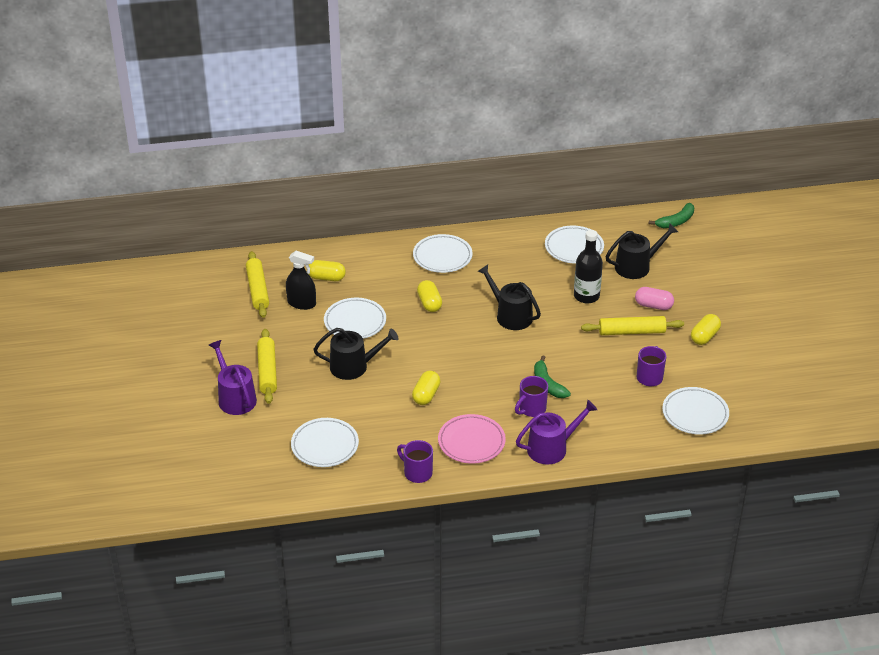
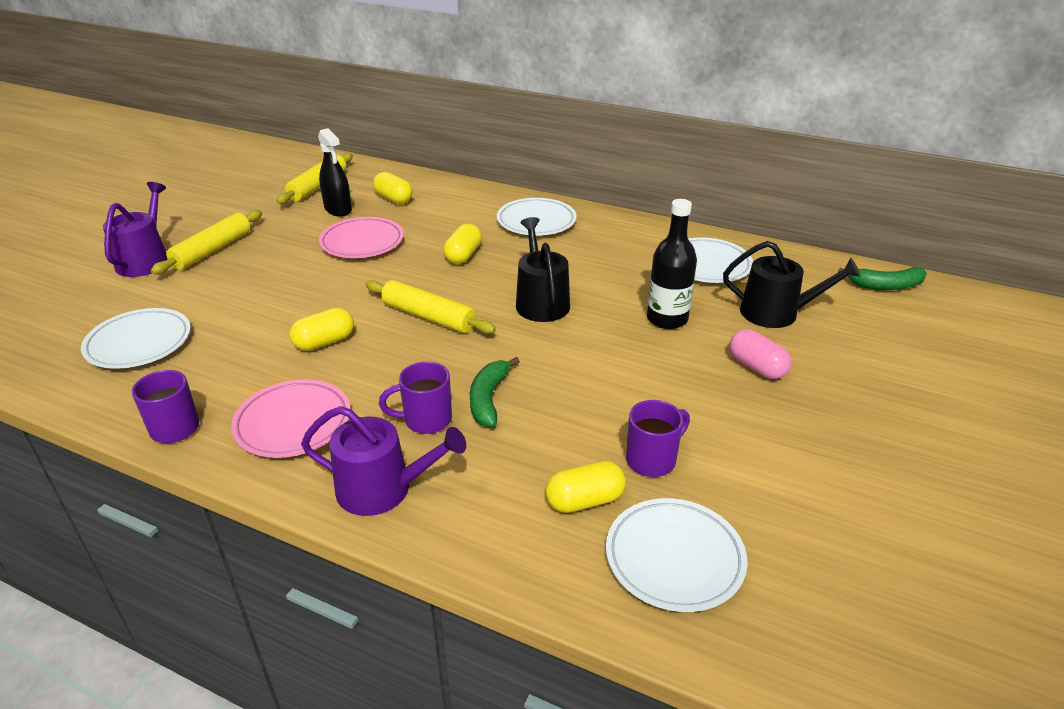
camera: 35 degrees right, 5 degrees down
(354, 366) = (296, 280): black watering can -> none
(355, 322) = (362, 242): white plate -> pink plate
(631, 331) = (688, 385): yellow rolling pin -> yellow rolling pin (429, 316)
(704, 336) = (805, 442): yellow capsule -> yellow capsule (585, 501)

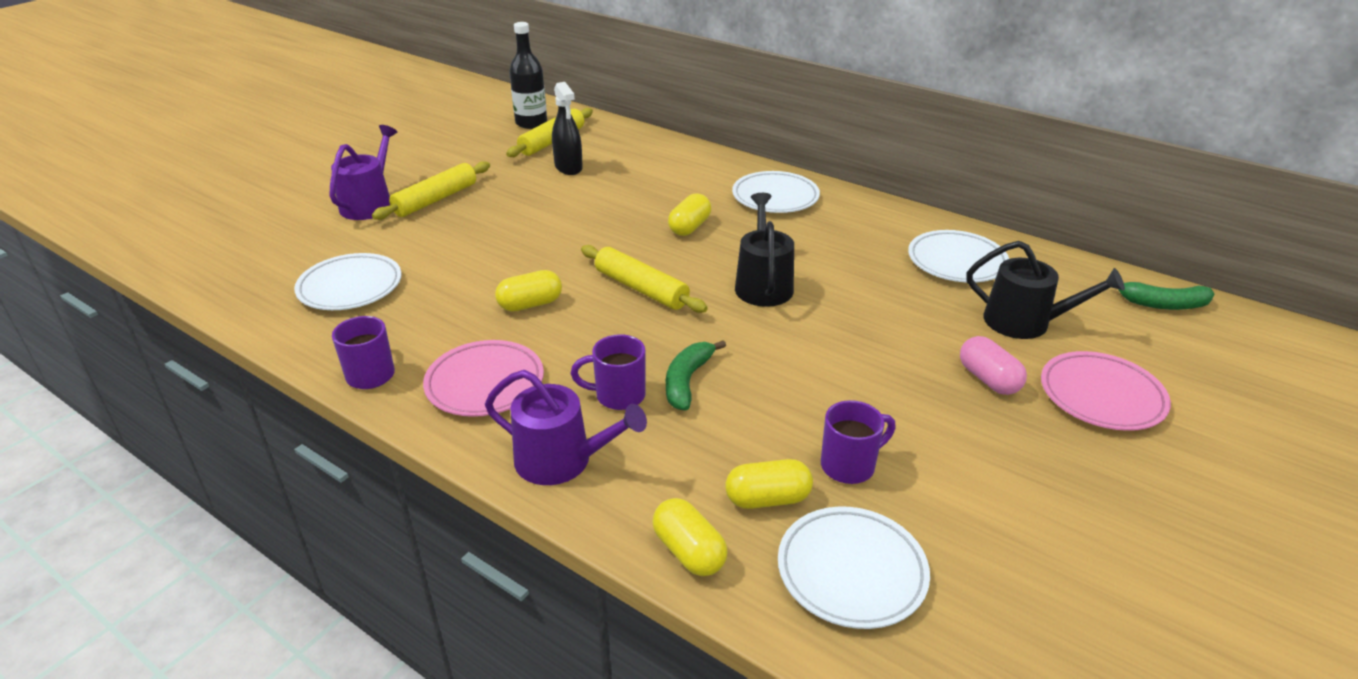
camera: 10 degrees right, 0 degrees up
(362, 242) = (587, 204): pink plate -> pink plate (1101, 396)
(393, 199) = (628, 160): yellow capsule -> yellow capsule (689, 551)
(667, 319) = (898, 316): black bottle -> black bottle (531, 123)

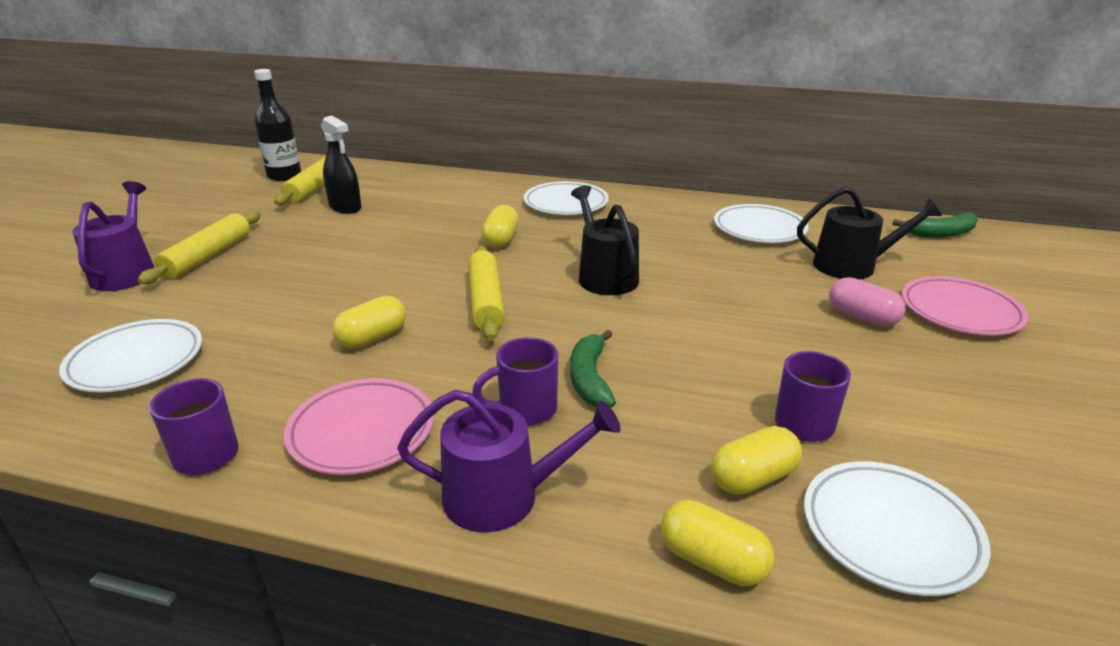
camera: 20 degrees left, 5 degrees down
(641, 288) = (486, 301): yellow rolling pin -> yellow rolling pin turned 60 degrees clockwise

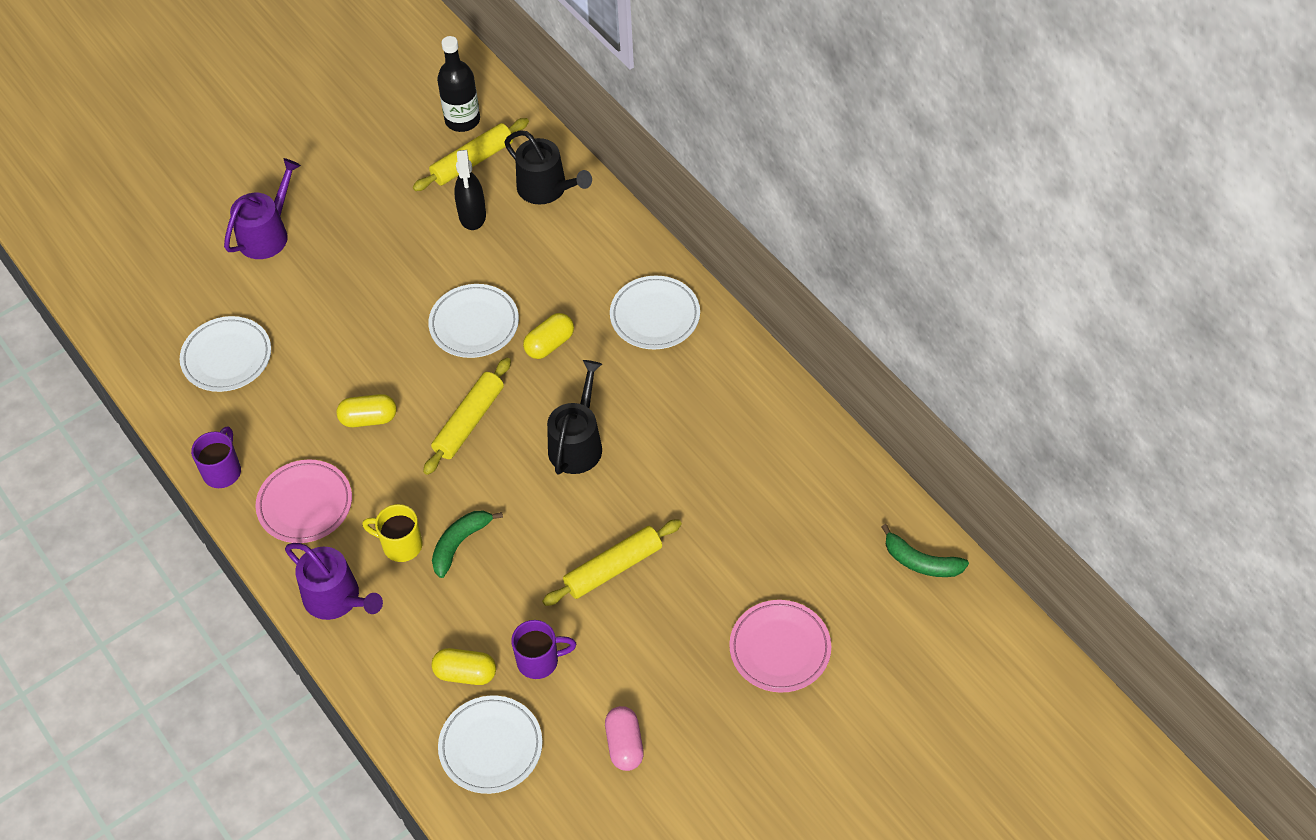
camera: 40 degrees right, 25 degrees up
(208, 256) = (329, 241): yellow rolling pin -> yellow rolling pin (613, 568)
(525, 410) = (400, 545): purple mug -> yellow mug
(712, 561) = (392, 701): yellow capsule -> none
(759, 229) = (772, 457): white plate -> white plate (474, 324)
(852, 266) = (778, 551): black watering can -> black watering can (546, 189)
(862, 317) = (700, 607): pink capsule -> pink capsule (624, 745)

